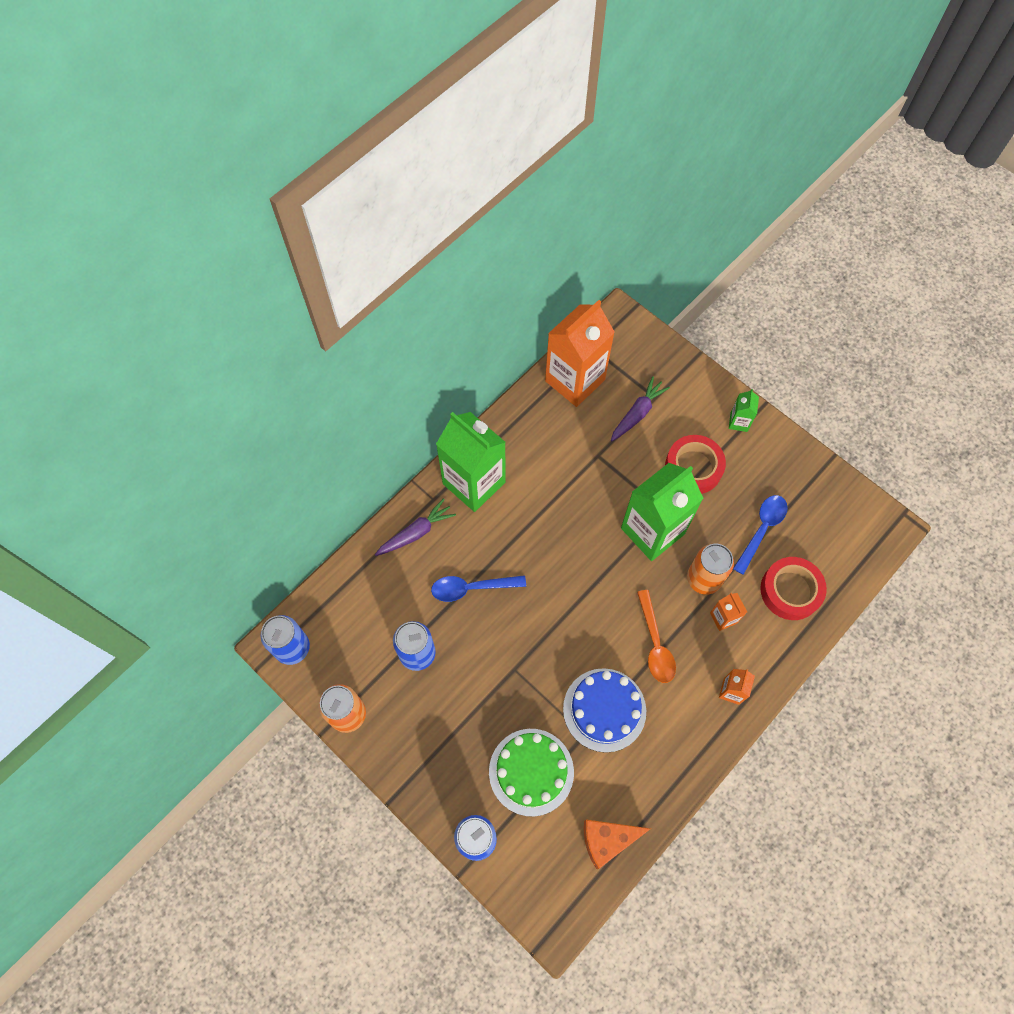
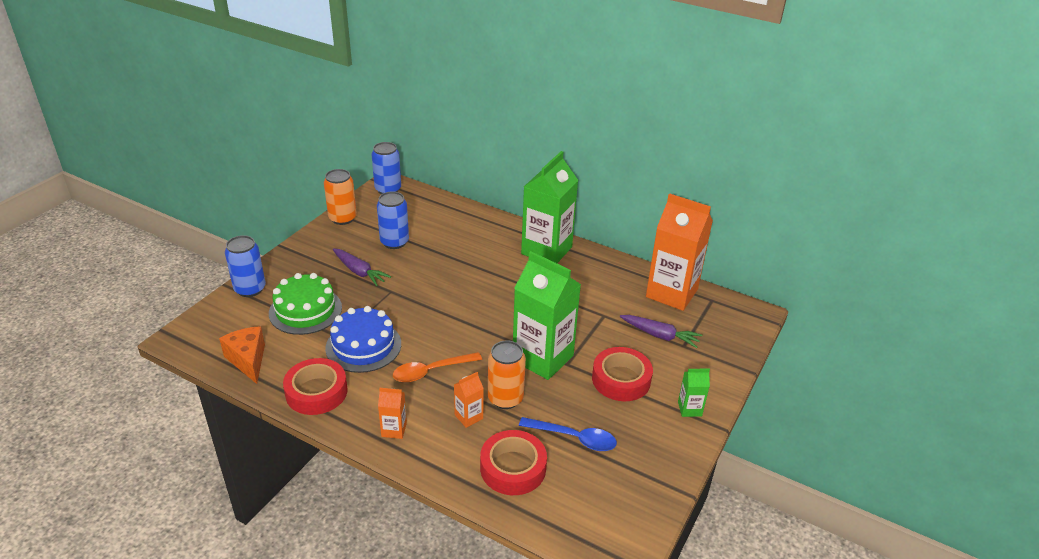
camera: 75 degrees right, 30 degrees down
(416, 532) = (493, 228): purple carrot -> purple carrot (359, 272)
(471, 588) = (455, 261): blue spoon -> none
(668, 765) = (316, 392): none -> red tape

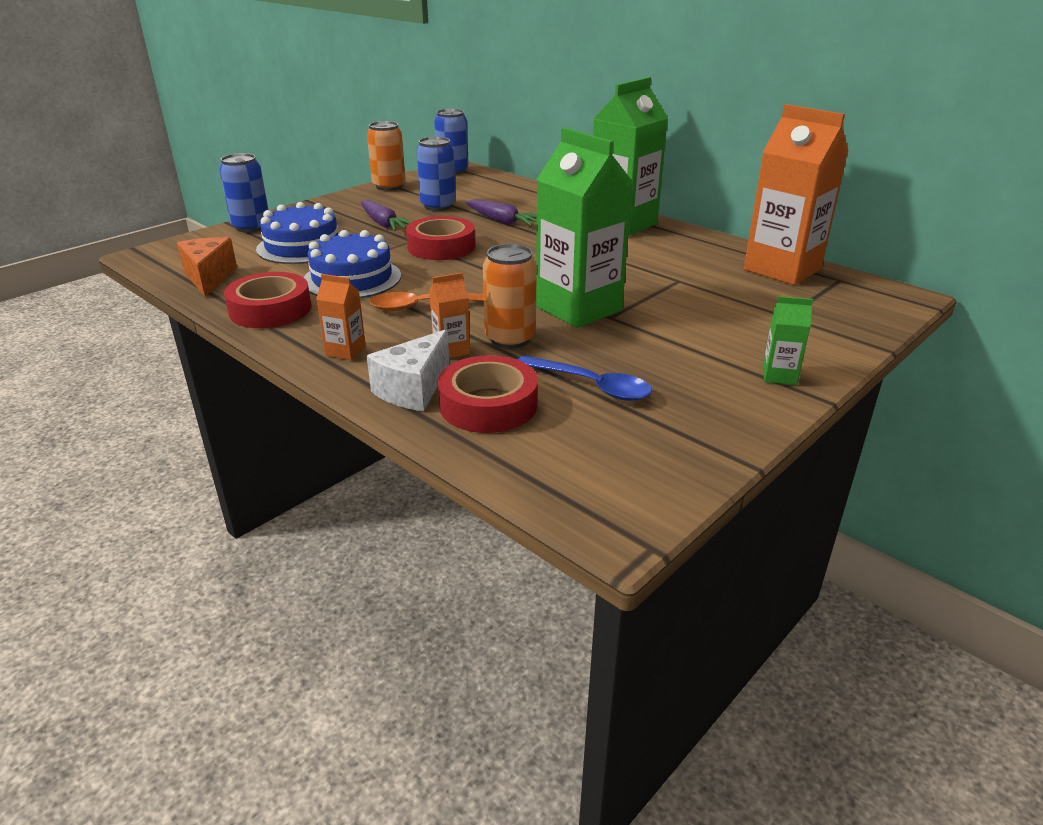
camera: 15 degrees right, 5 degrees down
(305, 310) = (302, 246): green cake -> blue cake
(457, 461) = (413, 389): none -> white cheese
(621, 379) = (683, 338): red tape -> red tape (441, 247)
(660, 335) = (754, 304): purple carrot -> purple carrot (503, 221)

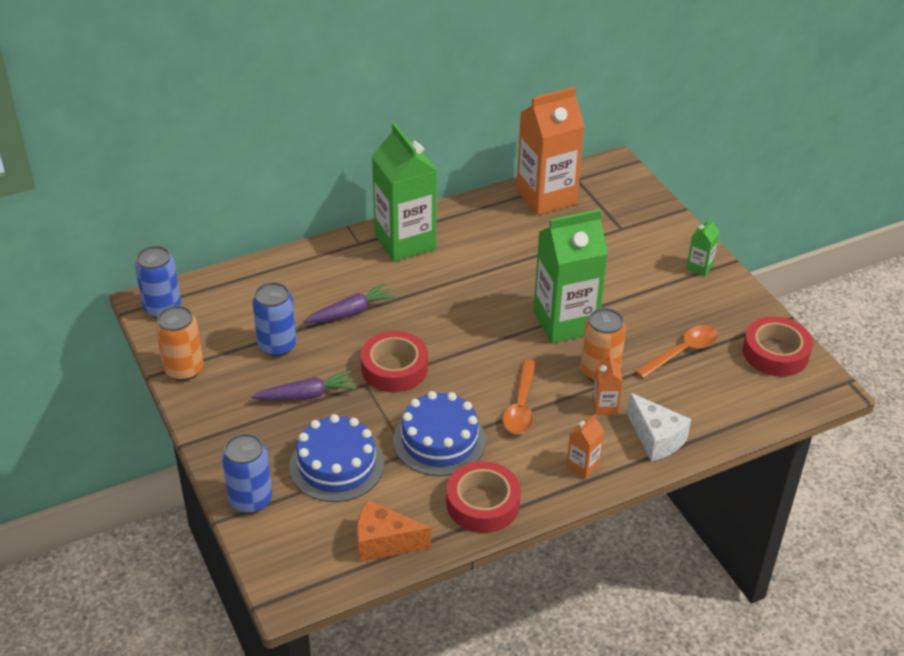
camera: 70 degrees left, 10 degrees up
(488, 405) = (689, 406): red tape -> red tape (775, 353)
(591, 386) = (682, 352): blue spoon -> orange spoon

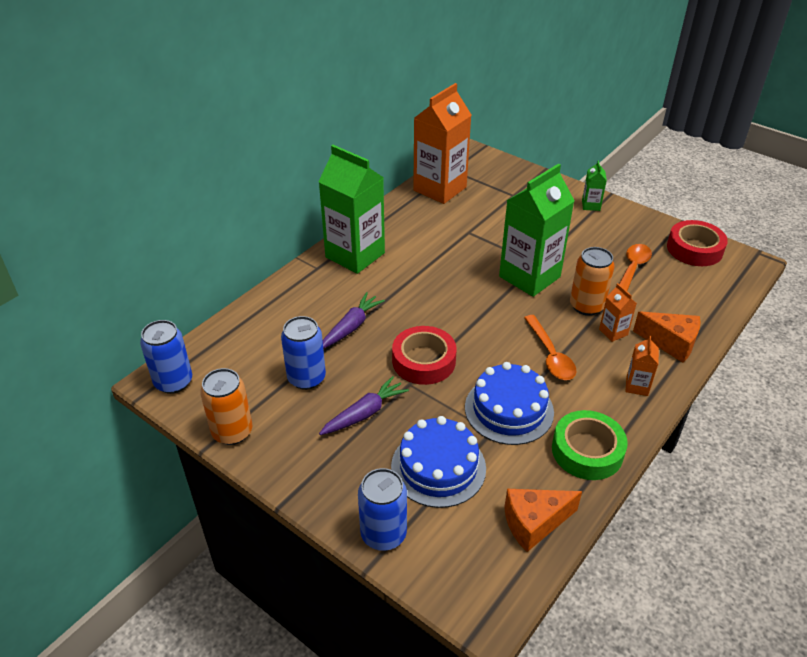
camera: 25 degrees left, 0 degrees up
(483, 503) = (587, 451): red tape -> green tape
(656, 439) = (671, 343): white cheese -> orange cheese

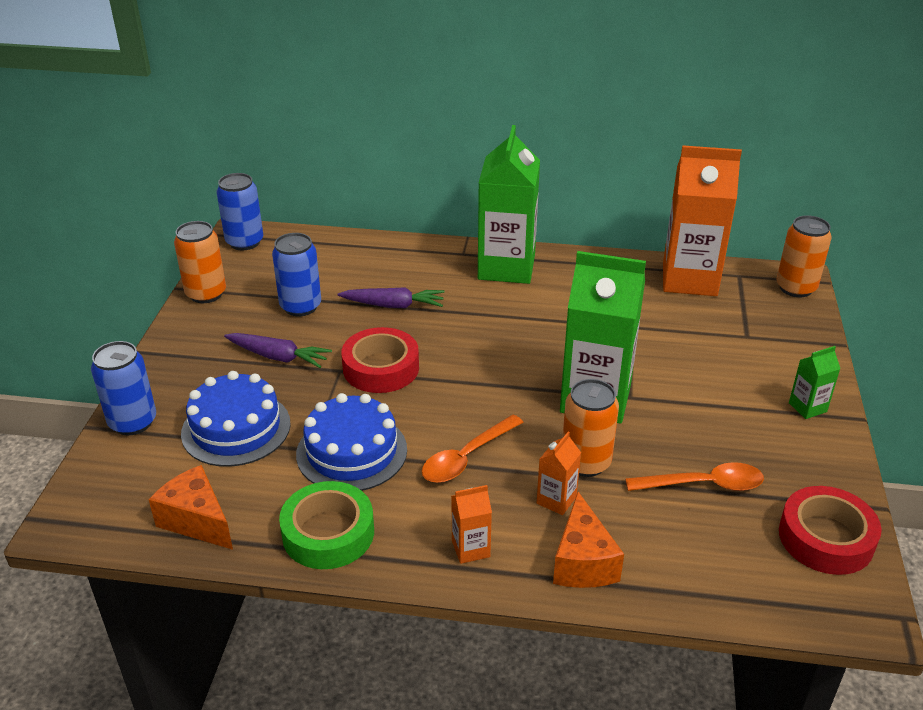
camera: 60 degrees right, 5 degrees down
(482, 157) = (795, 288): none -> orange can

